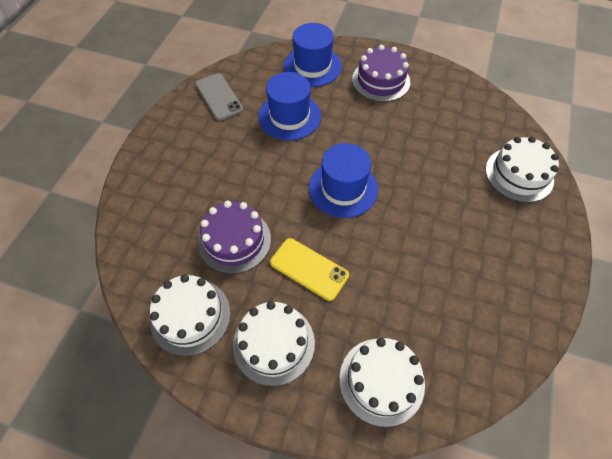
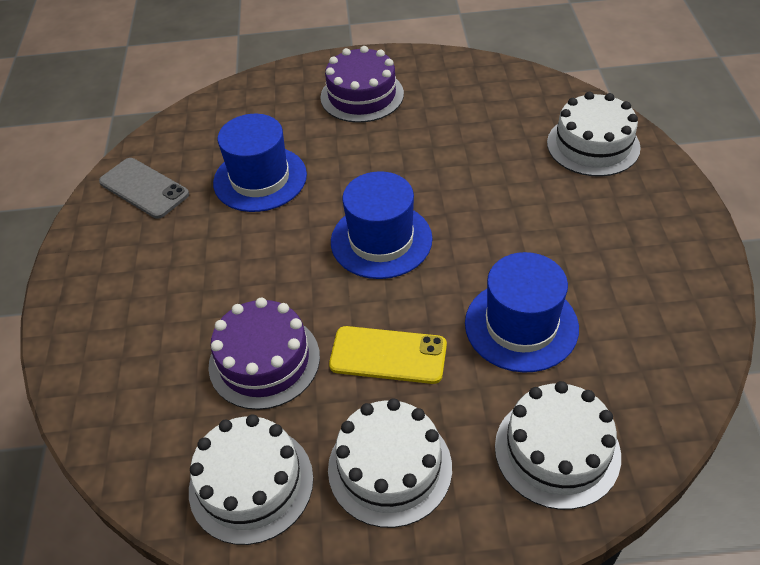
camera: 20 degrees left, 10 degrees down
(312, 66) = (259, 108): blue hat -> blue hat (521, 325)

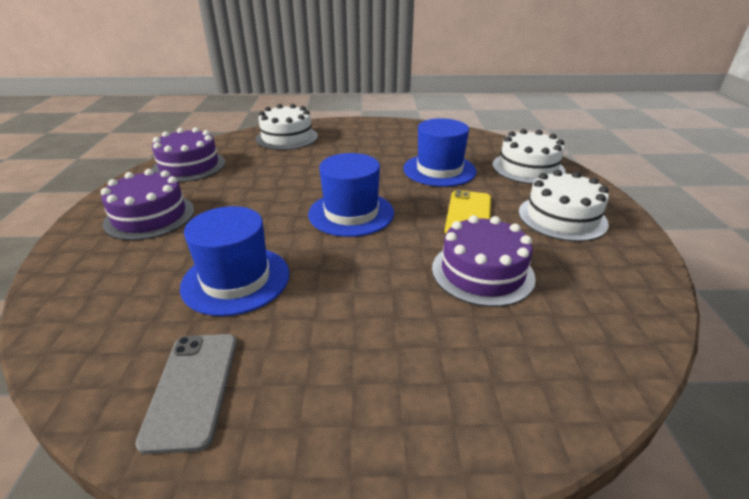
camera: 90 degrees left, 15 degrees down
(144, 188) = (192, 388): grey phone -> grey phone turned 45 degrees counterclockwise
(251, 483) = (604, 277): white cake -> none
(478, 85) = (189, 166): none -> purple cake

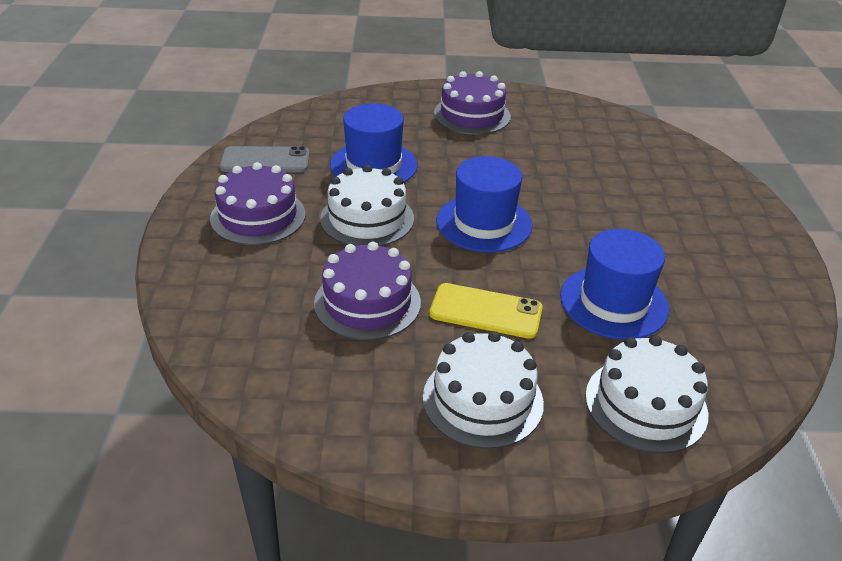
camera: 90 degrees right, 5 degrees up
(189, 166) = (579, 119): purple cake -> purple cake (258, 216)
(287, 138) = (684, 174): white cake -> white cake (367, 218)

